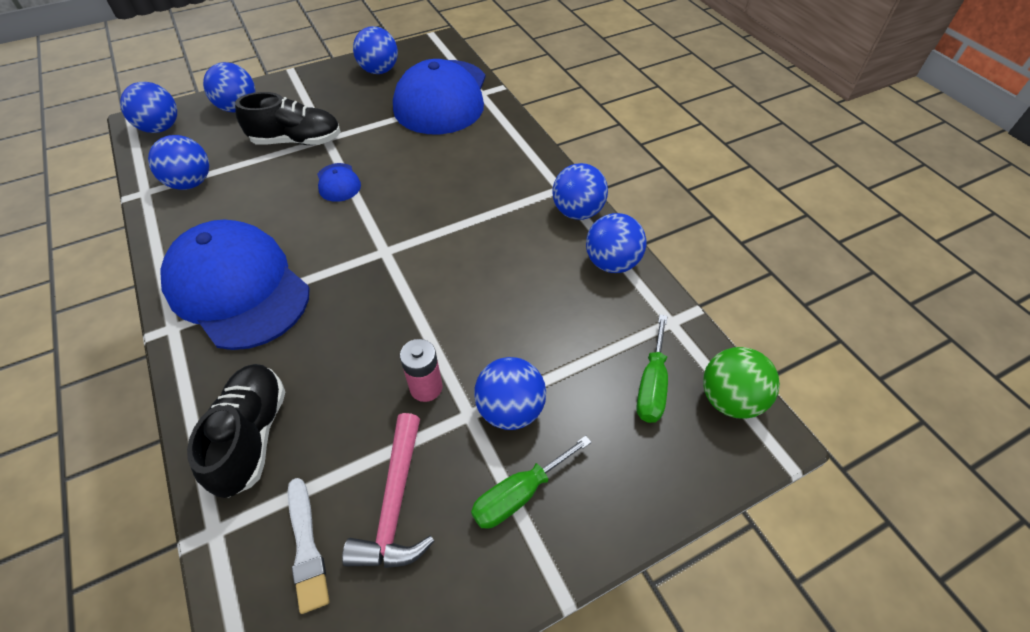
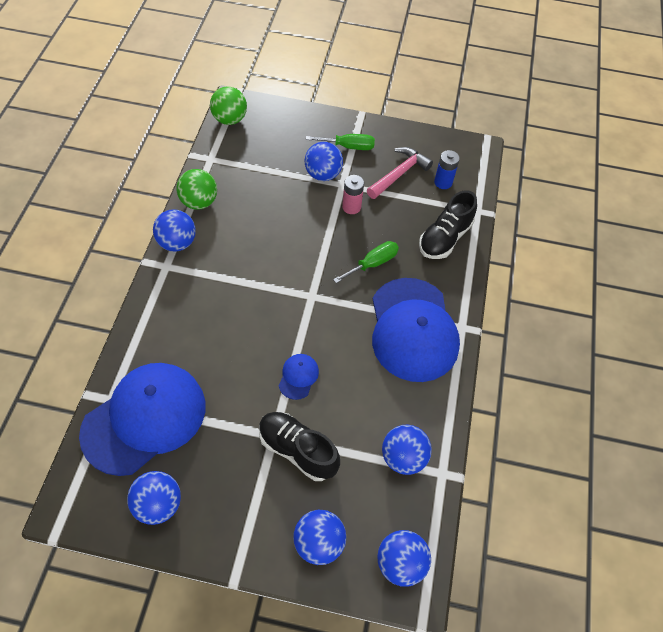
camera: 145 degrees left, 5 degrees up
(306, 547) = (443, 182): white brush -> blue battery
(611, 263) = (199, 202): blue ball -> green ball
(651, 385) = (253, 144): green screwdriver -> green screwdriver (373, 263)

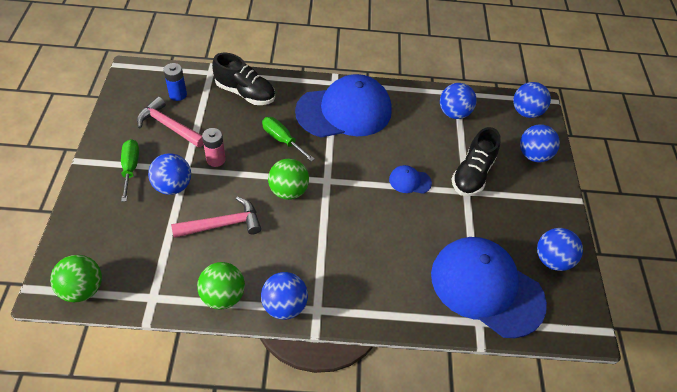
camera: 100 degrees left, 5 degrees down
(272, 207) = (223, 224): none -> pink hammer
(303, 261) = (288, 191): none -> green ball

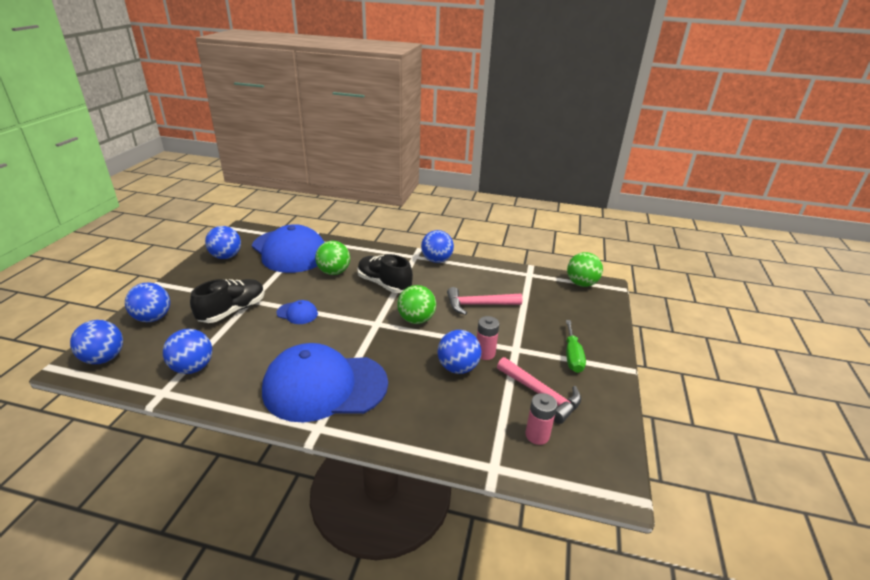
camera: 165 degrees left, 20 degrees down
(173, 186) = (526, 336): blue ball -> blue ball (458, 368)
(178, 95) = (537, 435): blue battery -> pink battery
(223, 296) = (479, 269): green ball -> green ball (334, 272)
(245, 93) = (445, 426): black shoe -> black shoe (384, 284)
(282, 140) = (411, 364): green screwdriver -> none

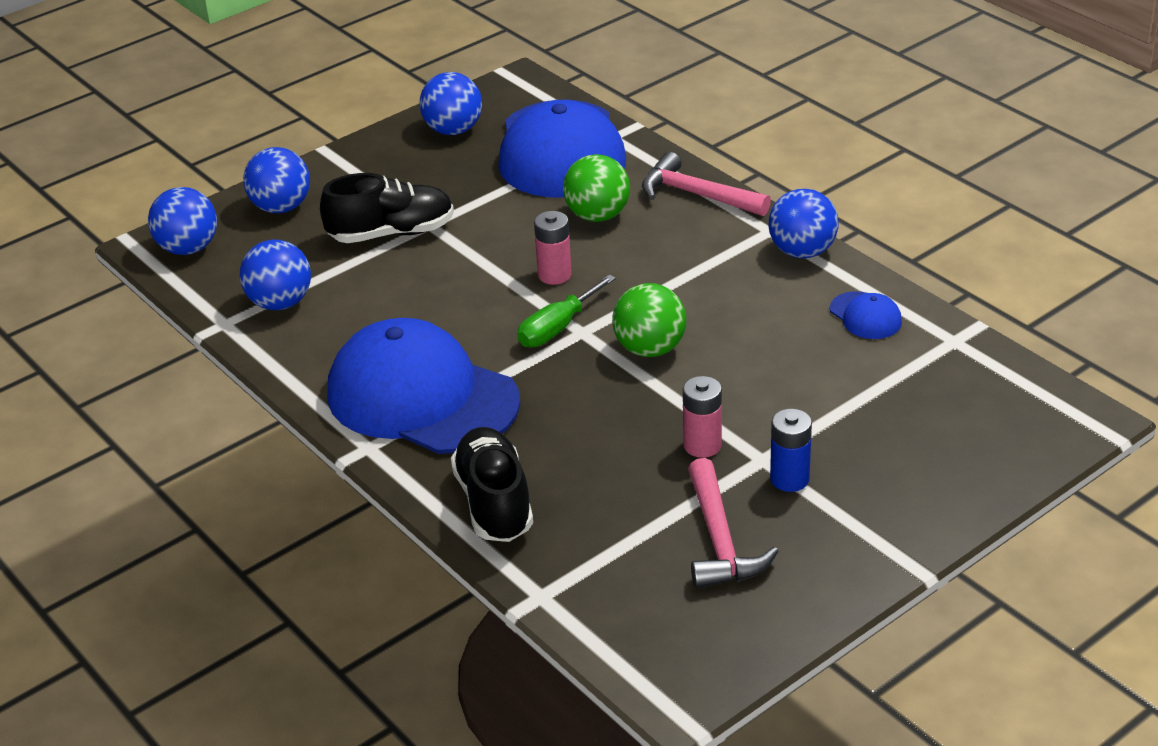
camera: 40 degrees right, 5 degrees up
(297, 313) = (478, 271): blue cap -> blue cap (865, 316)
(384, 284) = (660, 266): black shoe -> black shoe (494, 503)
(458, 368) = (635, 449): blue ball -> none
(478, 305) = (785, 362): pink hammer -> pink hammer (697, 195)
(536, 353) = (789, 479): none -> blue battery
(537, 435) = (646, 588): pink battery -> pink battery (554, 275)
(572, 356) = (845, 509): green screwdriver -> green screwdriver (557, 328)
(581, 283) = (1039, 396): green ball -> none

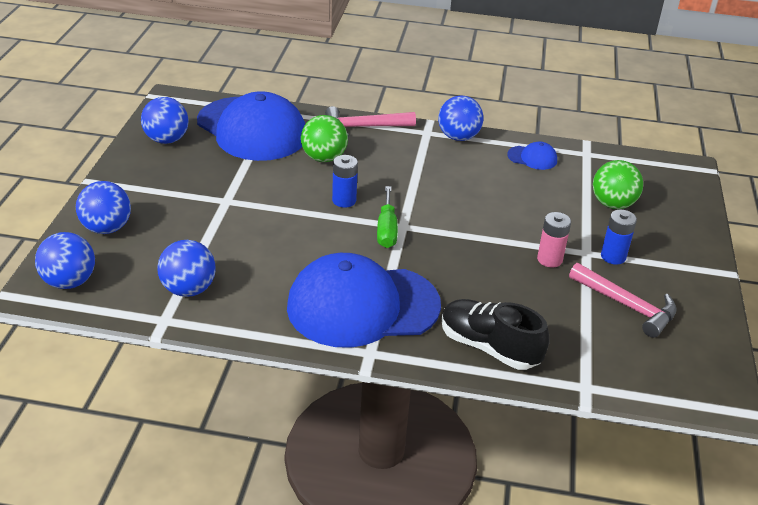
camera: 45 degrees left, 0 degrees up
(391, 233) = (208, 215): black shoe -> none
(554, 275) = (344, 200): pink battery -> blue battery
(650, 349) = (452, 220): green ball -> green ball (612, 204)

